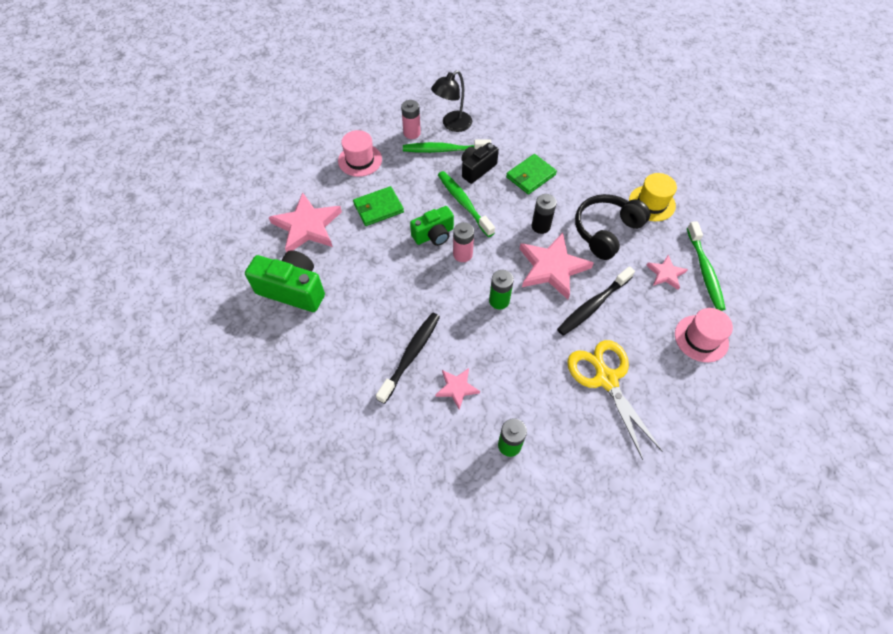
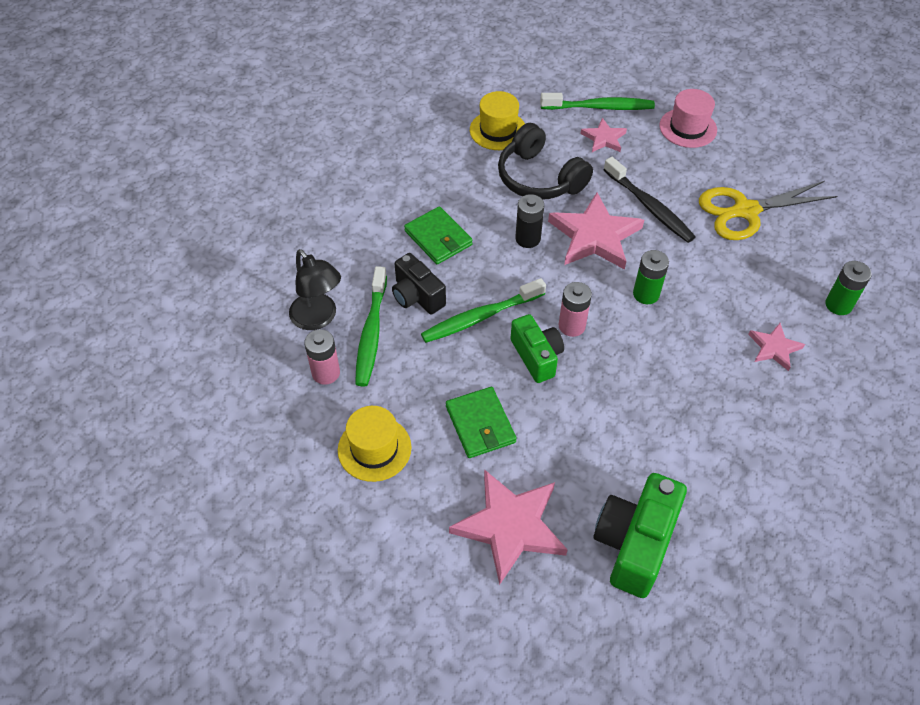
camera: 85 degrees left, 5 degrees down
(360, 160) = (374, 448): pink hat -> yellow hat
(411, 355) = (734, 394): black toothbrush -> none

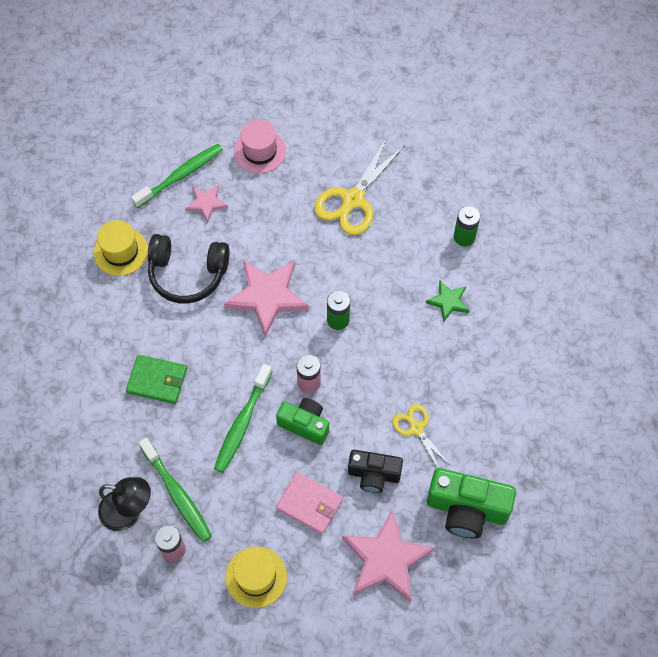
camera: 40 degrees left, 10 degrees up
(417, 296) = (183, 440): black camera -> black camera (374, 475)
(480, 424) = (310, 504): green wallet -> pink wallet
(527, 238) = (222, 333): black battery -> none
(634, 543) = (466, 509): green camera -> green camera turned 60 degrees counterclockwise
(644, 434) = (416, 428): none -> yellow scissors
(649, 207) = (285, 243): black toothbrush -> none
(774, 348) = (448, 301): pink star -> green star

